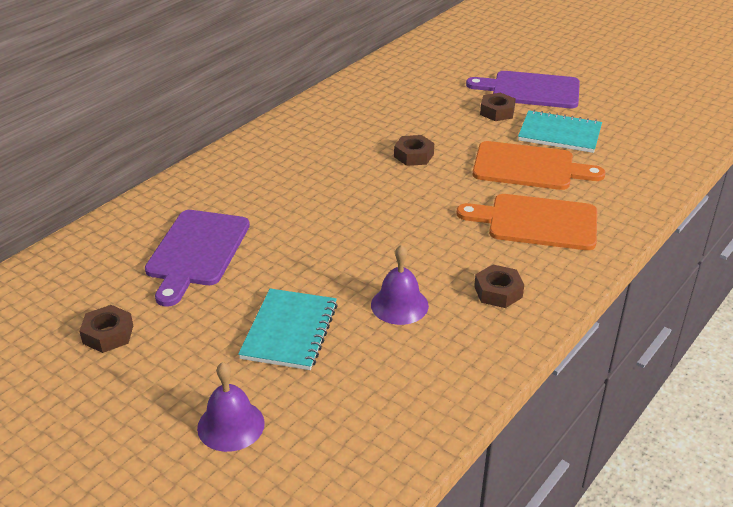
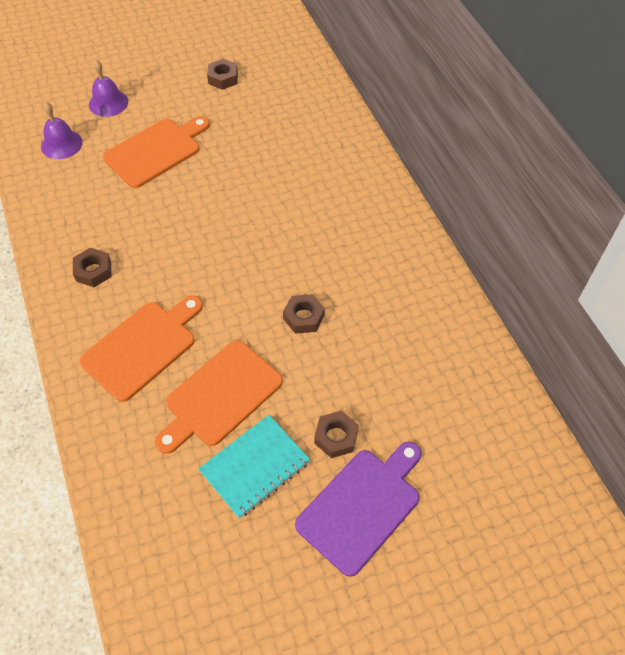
camera: 120 degrees right, 20 degrees up
(197, 251) = (272, 136): purple cutting board -> none
(290, 331) = (156, 151): turquoise notebook -> orange cutting board
(399, 305) = (130, 212): purple bell -> purple bell (61, 144)

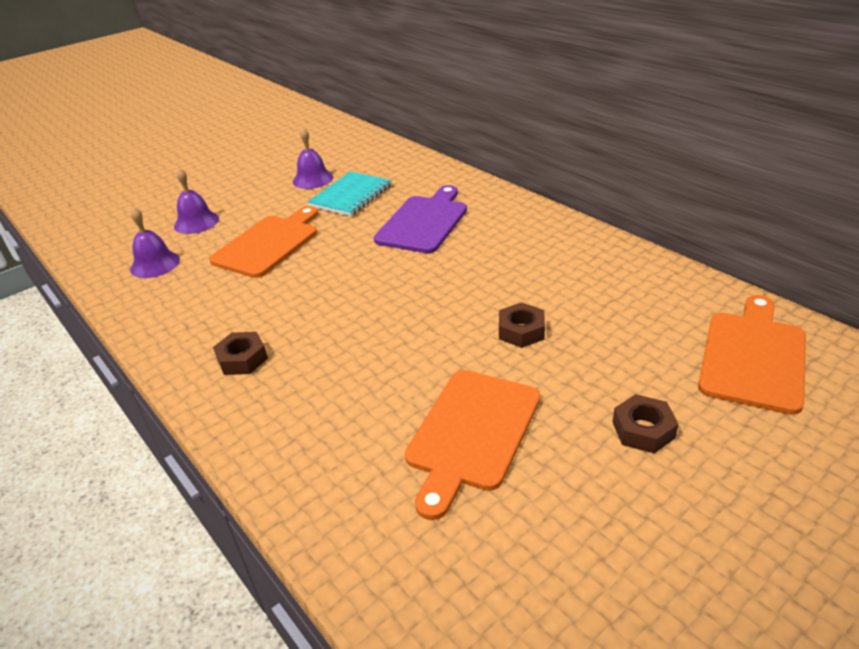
camera: 15 degrees left, 20 degrees down
(143, 347) = (343, 413): orange cutting board -> orange cutting board (753, 356)
(223, 78) = (313, 179): brown nut -> purple bell
(255, 467) = (566, 494): turquoise notebook -> turquoise notebook (351, 196)
(362, 506) = (732, 492): purple cutting board -> purple cutting board (424, 222)

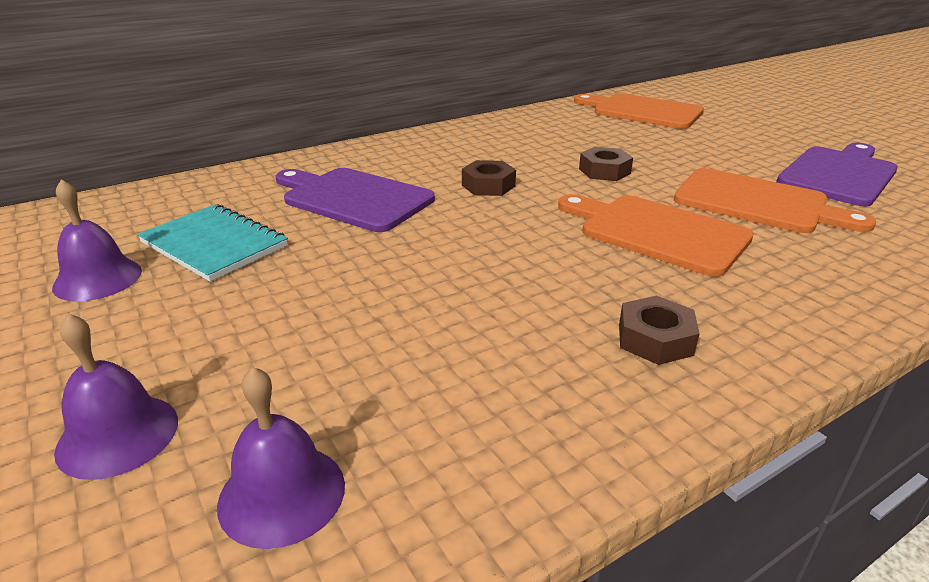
camera: 85 degrees left, 5 degrees down
(268, 244) = (313, 324): orange cutting board -> orange cutting board (657, 232)
(588, 525) = (838, 174): none -> purple cutting board
(643, 430) = (731, 148): brown nut -> brown nut (488, 185)

